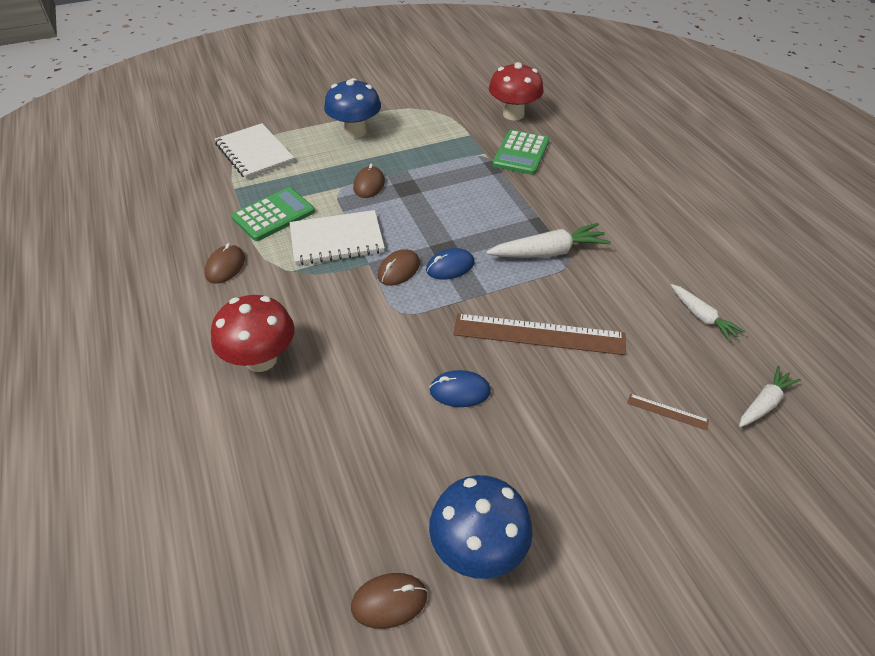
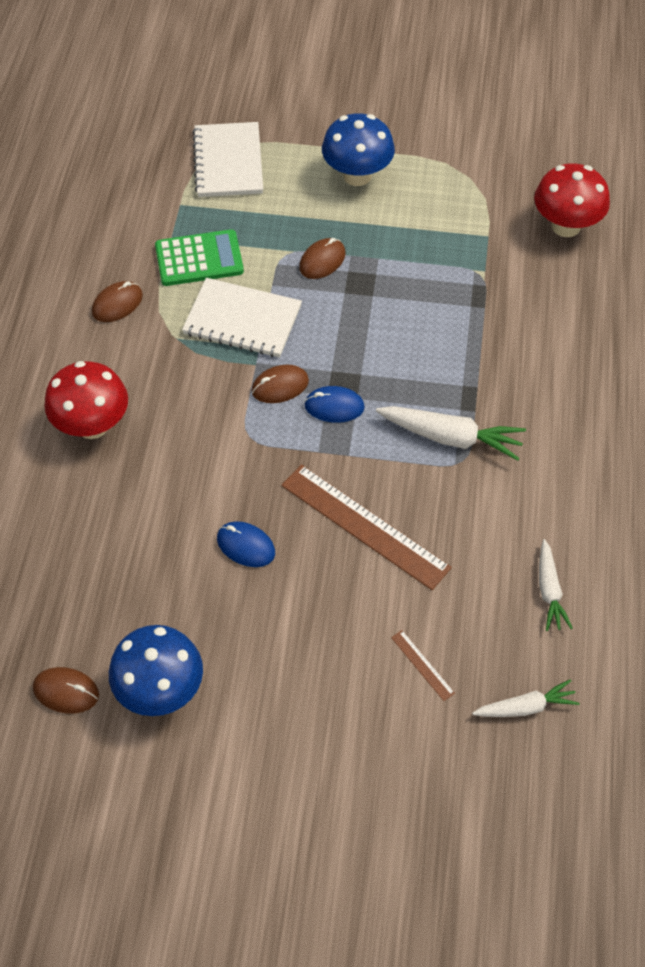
camera: 30 degrees right, 10 degrees up
(521, 153) = (527, 290): green calculator -> none

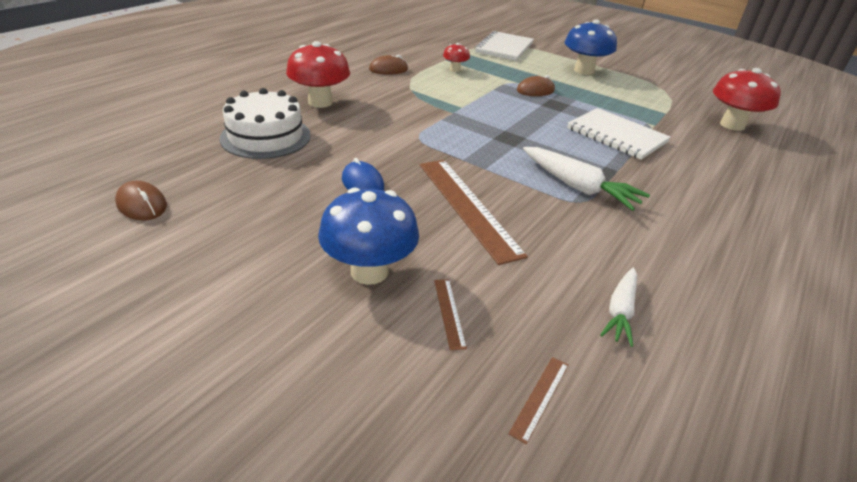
camera: 25 degrees right, 20 degrees down
(88, 525) = (266, 137): none -> white cake
(160, 690) = (208, 232): blue mushroom -> blue mushroom (369, 271)
(199, 259) = (455, 69): green calculator -> red mushroom
(242, 320) = (461, 95): white notebook -> white notebook (616, 135)
(280, 386) = (461, 125): brown mouse -> none
(334, 406) = (493, 144): blue mouse -> none
(525, 707) = (540, 397): white carrot -> brown ruler

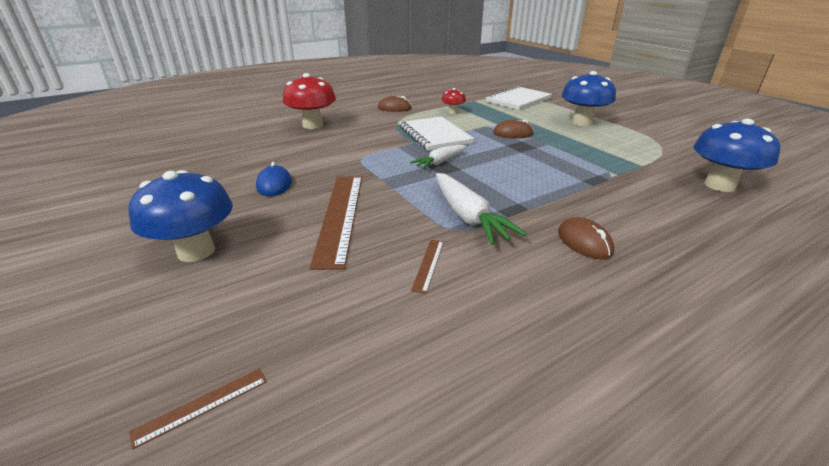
camera: 25 degrees right, 5 degrees down
(142, 204) = (108, 176): brown mouse -> brown mouse (584, 242)
(266, 137) = (244, 144): white cake -> none
(449, 312) = (217, 300): brown ruler -> brown ruler (428, 264)
(616, 135) = (560, 178): white notebook -> white notebook (434, 135)
(620, 311) = (383, 343): white carrot -> white carrot (440, 162)
(732, 125) = (719, 185): red mushroom -> blue mushroom

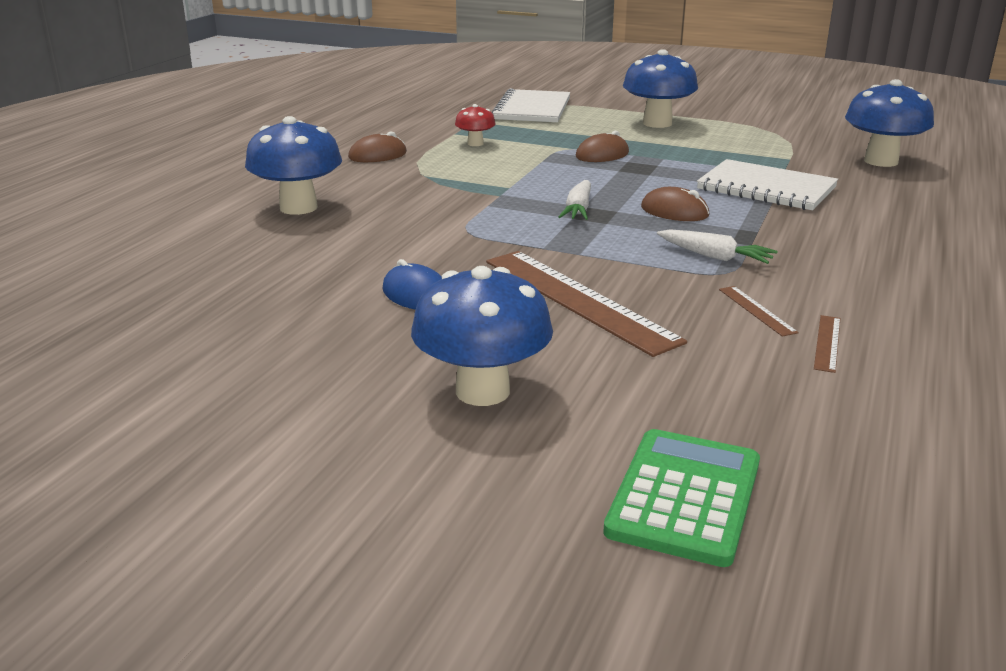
camera: 35 degrees left, 5 degrees down
(143, 379) = (684, 497): none -> green calculator
(202, 405) = (776, 484): brown ruler -> brown ruler (827, 343)
(313, 125) = (298, 207): red mushroom -> blue mushroom
(434, 135) = (509, 179): white notebook -> white notebook (766, 188)
(468, 217) = (715, 257): white carrot -> white carrot, size x0.63
(584, 242) = (852, 245): brown mouse -> brown mouse (674, 211)

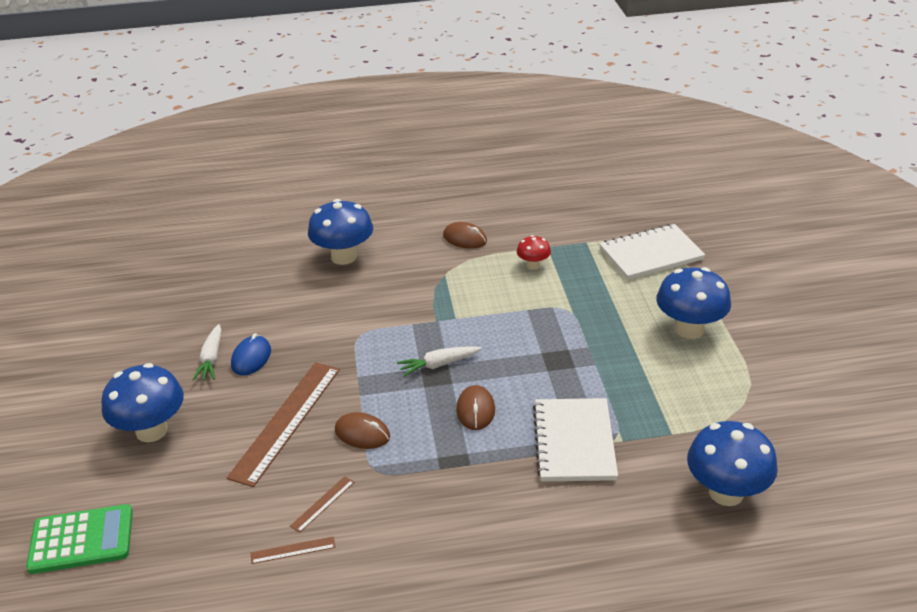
camera: 60 degrees right, 10 degrees up
(602, 155) = (571, 331): brown mouse -> brown mouse (362, 434)
(715, 257) = (401, 457): white carrot -> white carrot (211, 359)

